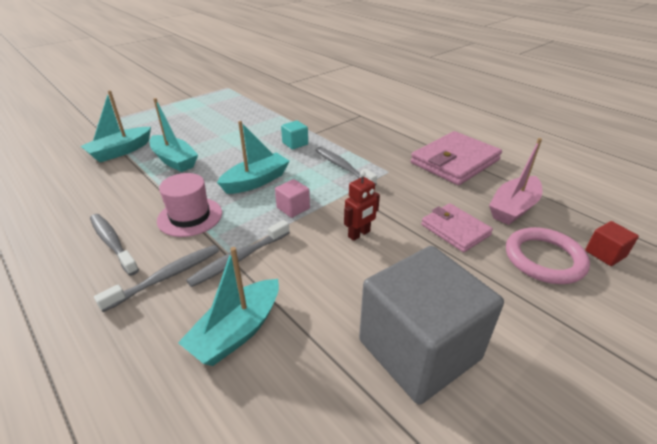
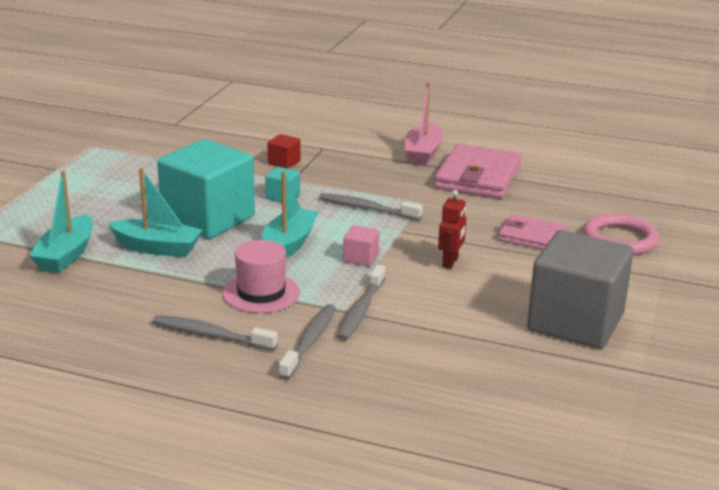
camera: 30 degrees left, 10 degrees down
(230, 147) = (208, 218): none -> turquoise cube
(237, 331) = (425, 355): turquoise boat -> none
(513, 208) = (566, 207): pink boat -> pink boat (423, 153)
(605, 254) = (662, 223): red cube -> red cube (284, 162)

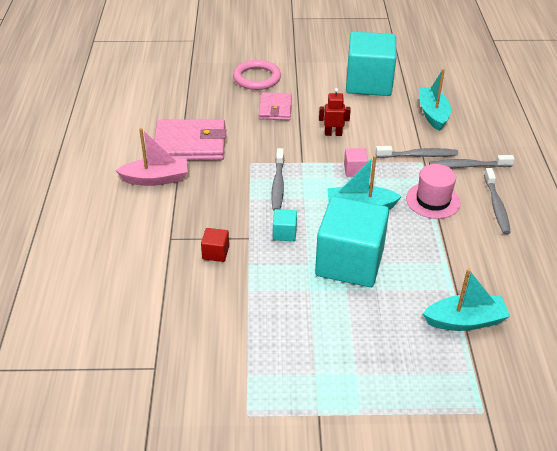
camera: 110 degrees left, 15 degrees up
(157, 248) = (415, 273): turquoise boat -> turquoise boat (433, 114)
(575, 322) = (368, 83): grey cube -> turquoise cube

